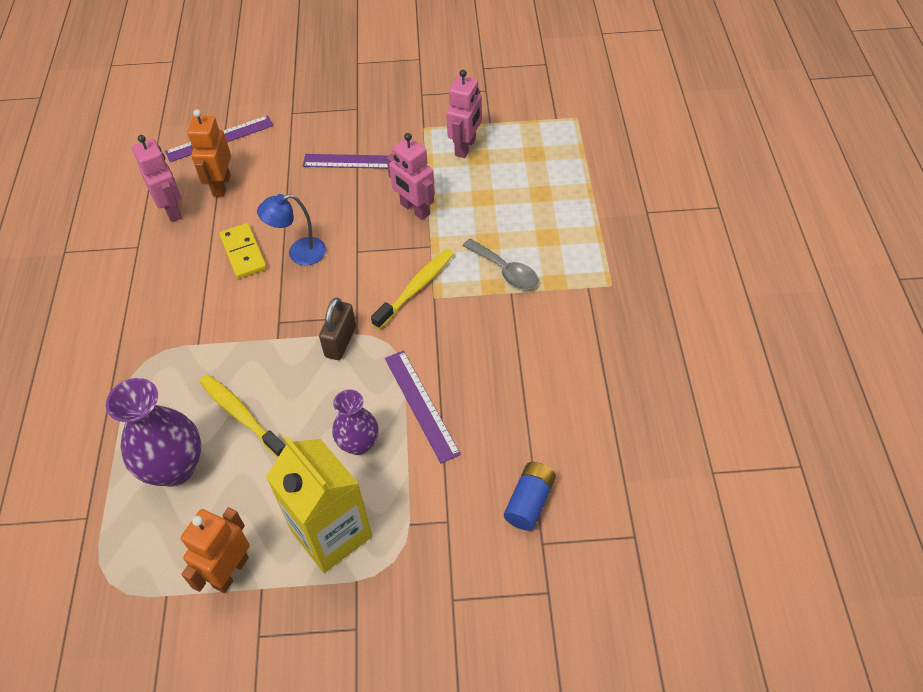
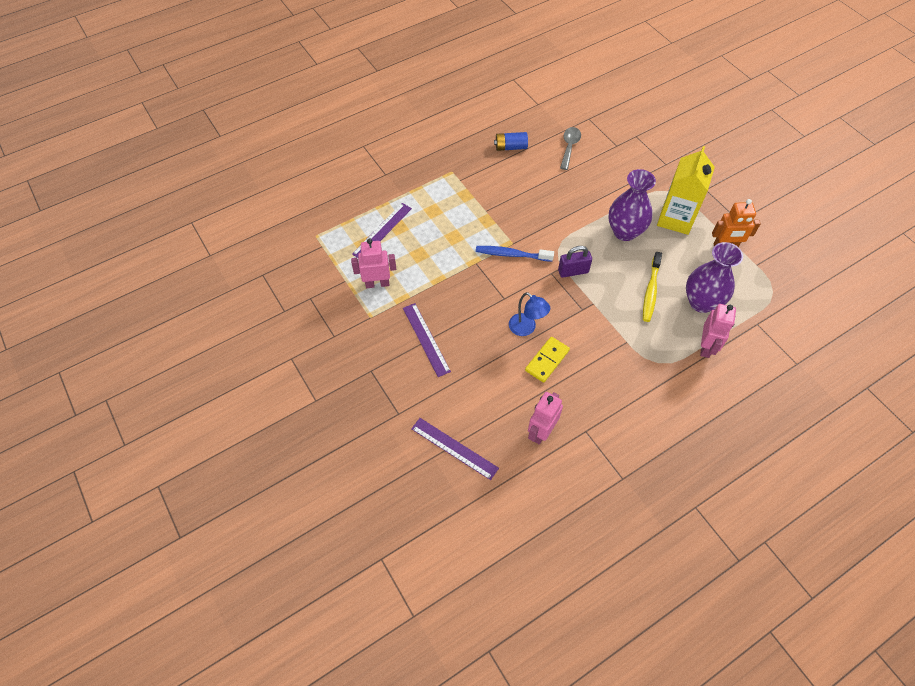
camera: 120 degrees left, 5 degrees up
(221, 185) = (499, 414): orange robot -> none
(340, 342) = (573, 271): brown padlock -> purple padlock
(358, 444) = (625, 231): purple vase -> purple vase, size x1.61
(414, 209) = (451, 285): pink robot -> pink robot (706, 347)
(416, 288) = (512, 254): yellow toothbrush -> blue toothbrush
(421, 405) = (584, 217): purple ruler -> purple ruler (382, 231)
(505, 271) = (471, 219): grey spoon -> grey spoon (569, 147)
(529, 502) = (601, 156): blue battery -> blue battery (510, 147)

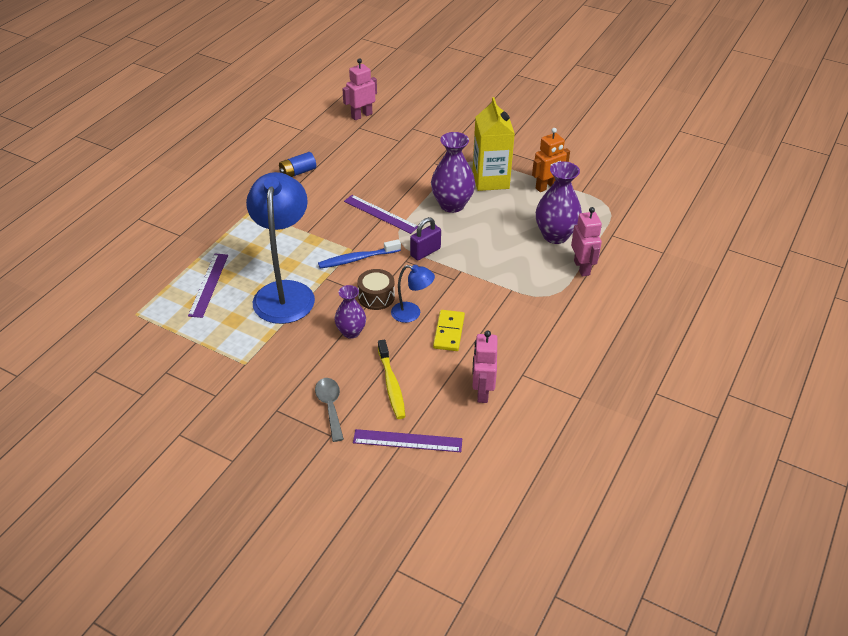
camera: 30 degrees left, 15 degrees down
(377, 283) = (233, 332): pink robot -> pink robot (361, 115)
(426, 339) = (317, 360): purple ruler -> purple ruler (380, 214)
(436, 263) = (285, 292): none -> blue lamp
(467, 324) = (351, 332): none -> purple vase
(506, 299) = (376, 297): none -> brown drum
(569, 147) = (355, 155): grey spoon -> grey spoon (330, 406)
(650, 291) = (506, 242): yellow toothbrush -> yellow toothbrush (391, 384)

